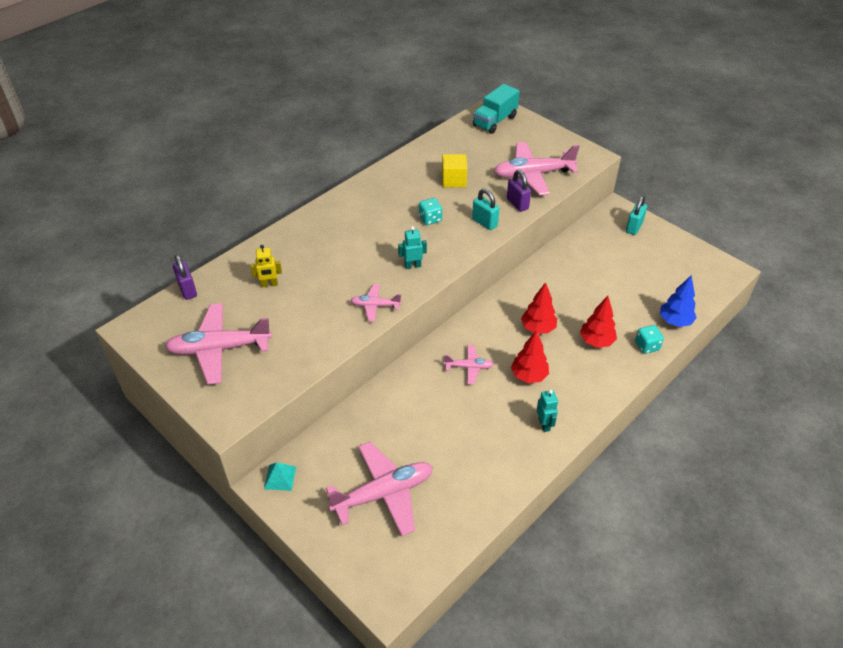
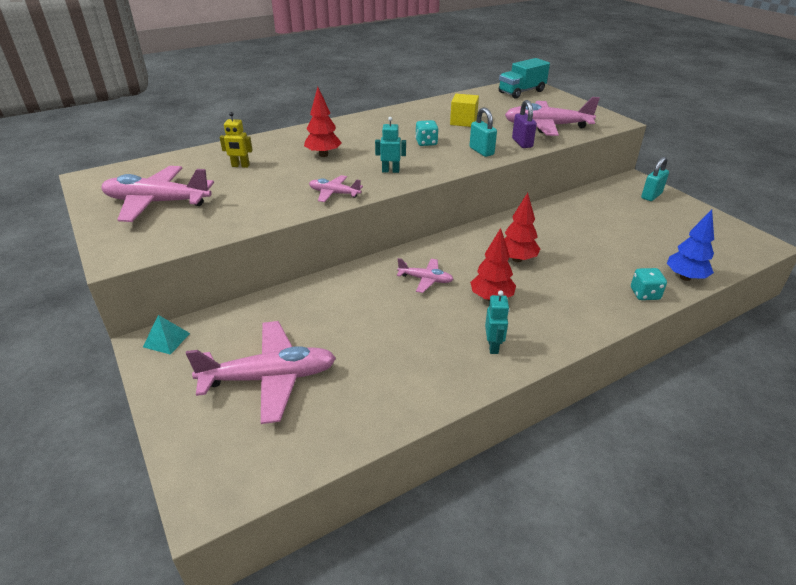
camera: 15 degrees right, 10 degrees down
(187, 290) = (163, 160): purple padlock -> none
(596, 341) = (582, 280): red tree -> red tree (323, 155)

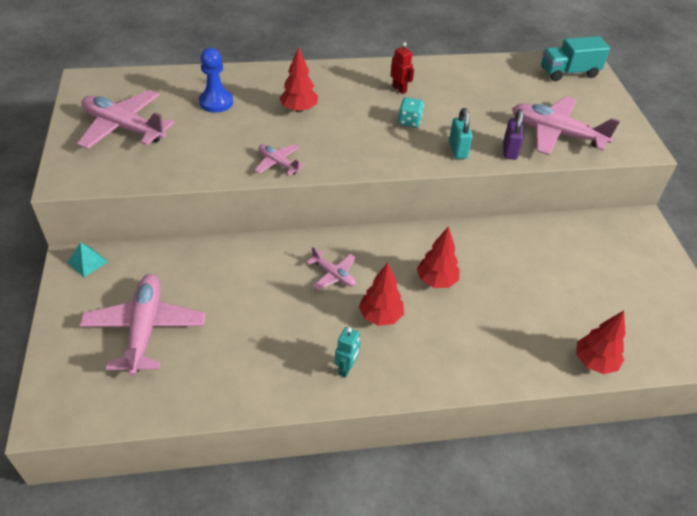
camera: 20 degrees right, 10 degrees up
(240, 166) = (216, 102): yellow robot -> blue pawn
(269, 378) = (145, 329): pink plane -> pink plane turned 105 degrees counterclockwise
(390, 171) = (348, 150): turquoise robot -> none
(400, 125) = (399, 89): none -> red robot
(463, 121) = (469, 101): yellow cube -> none
(644, 294) = (535, 366): turquoise dice -> none
(651, 196) = (644, 248): turquoise padlock -> none
(685, 277) = (594, 362): blue tree -> red tree

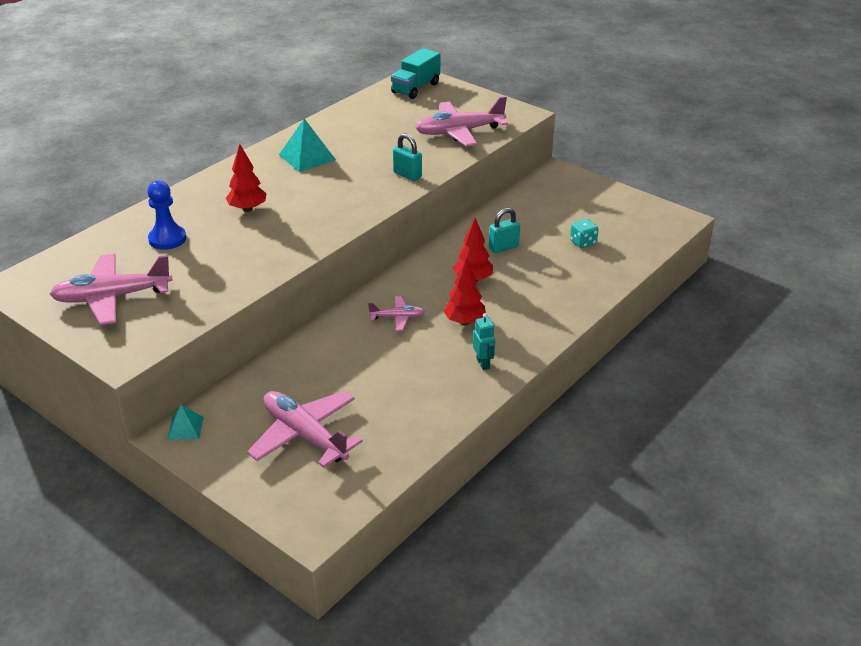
camera: 40 degrees left, 10 degrees down
(278, 163) = (288, 251): pink plane -> none
(399, 89) = (307, 157): red robot -> turquoise pyramid
(409, 121) = (347, 174): turquoise dice -> turquoise dice (583, 242)
(500, 267) = (503, 247): none -> turquoise padlock
(510, 150) = (443, 157): purple padlock -> none
(594, 362) = (623, 266): red tree -> none

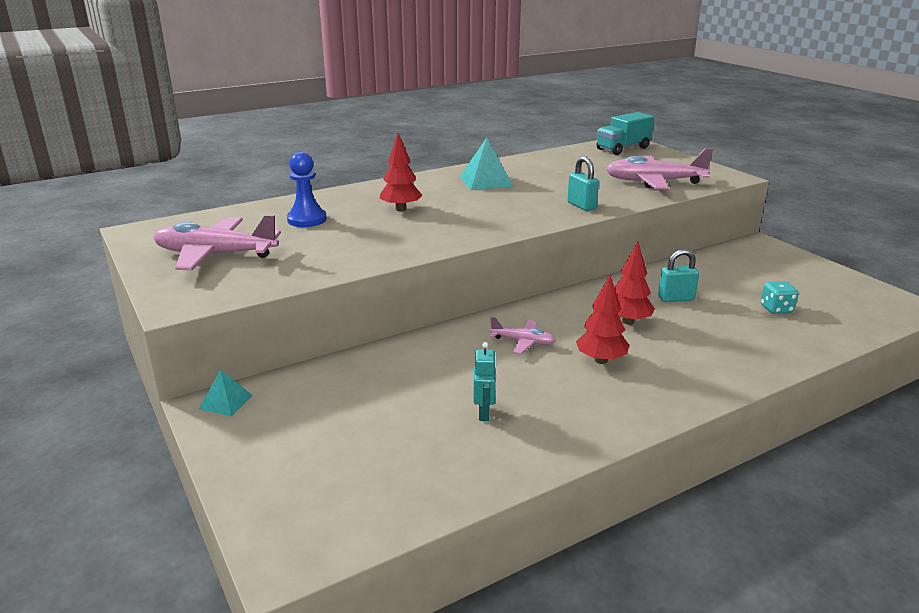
camera: 20 degrees right, 10 degrees down
(305, 435) = (348, 440): pink plane -> none
(483, 363) = (606, 408): turquoise robot -> turquoise robot (484, 413)

